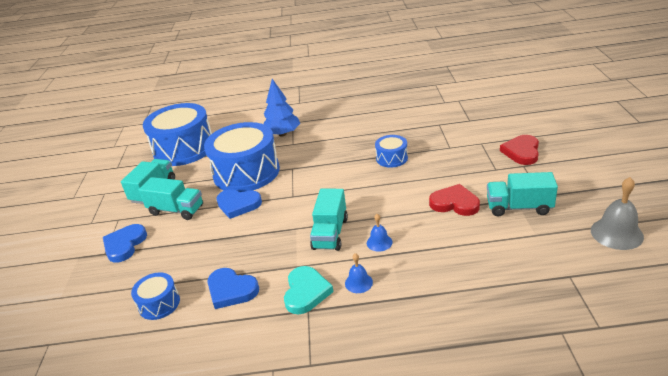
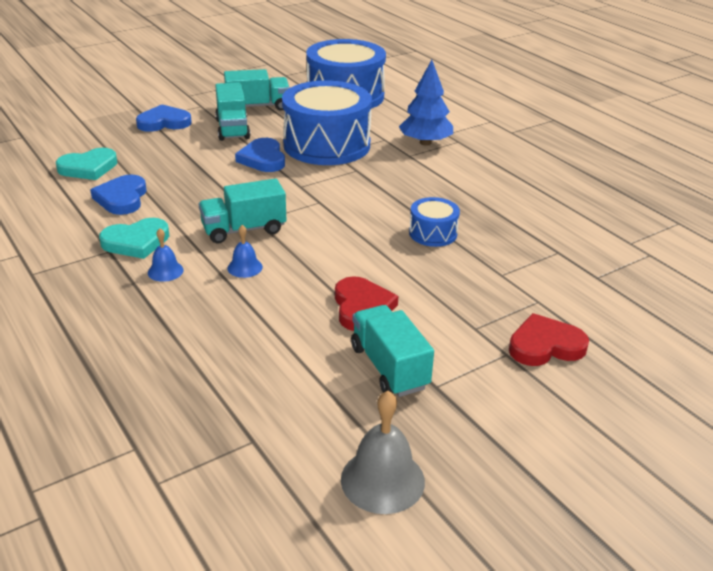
camera: 55 degrees right, 0 degrees up
(159, 304) = (88, 168): blue drum -> turquoise heart

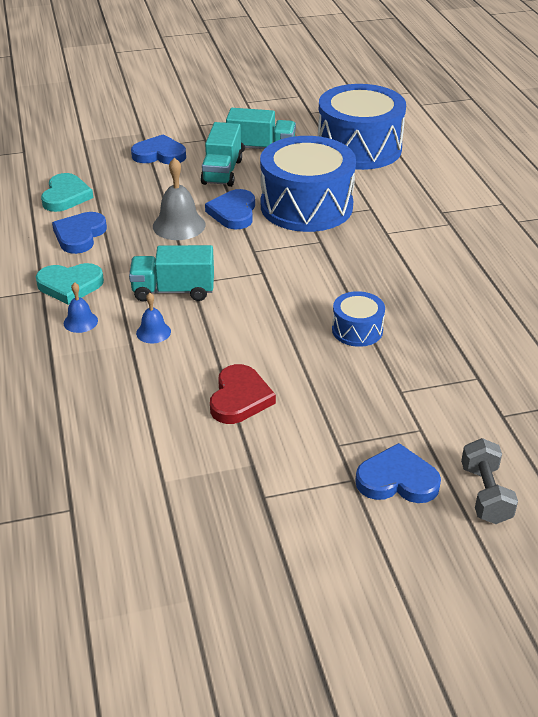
camera: 20 degrees right, 5 degrees up
(88, 168) = (66, 196): turquoise heart -> turquoise heart turned 75 degrees counterclockwise
(382, 480) = (161, 576): grey bell -> grey bell (179, 225)
(389, 367) = (230, 467): turquoise truck -> none
(425, 142) = (412, 220): blue tree -> none
(545, 345) = (397, 480): red heart -> blue heart
(625, 341) = (485, 494): none -> grey dumbbell

